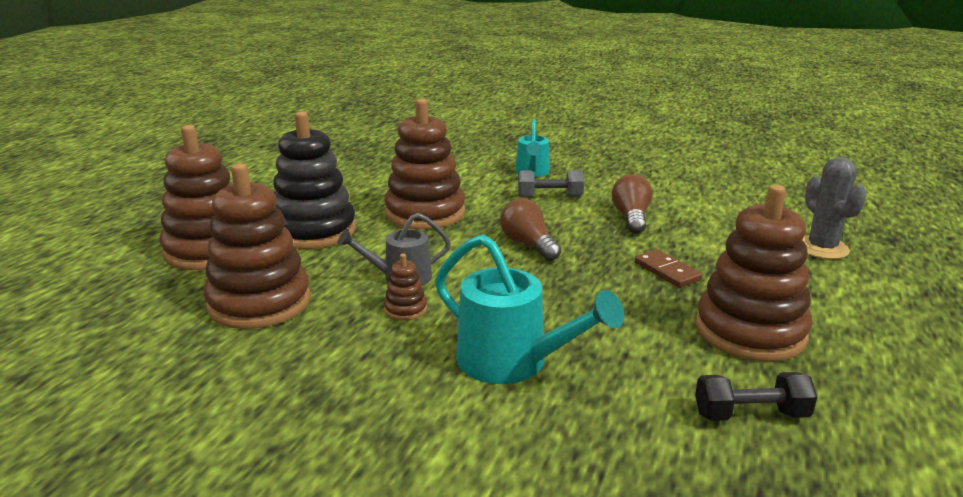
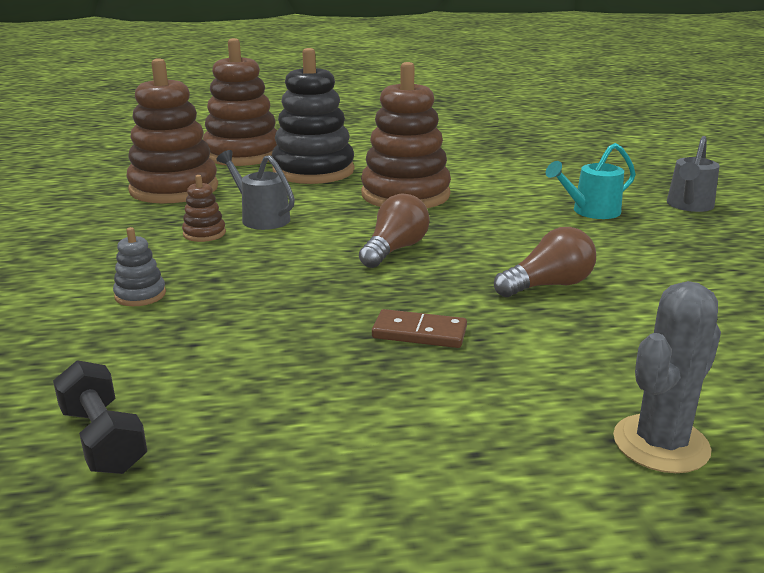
camera: 60 degrees right, 0 degrees up
(514, 363) = (140, 295): turquoise watering can -> grey stacking toy
(549, 197) = (536, 233): grey dumbbell -> none
(554, 148) = (688, 206): none -> grey watering can
(667, 271) = (419, 333): brown domino -> brown domino turned 75 degrees clockwise
(750, 331) = (307, 413): brown stacking toy -> none

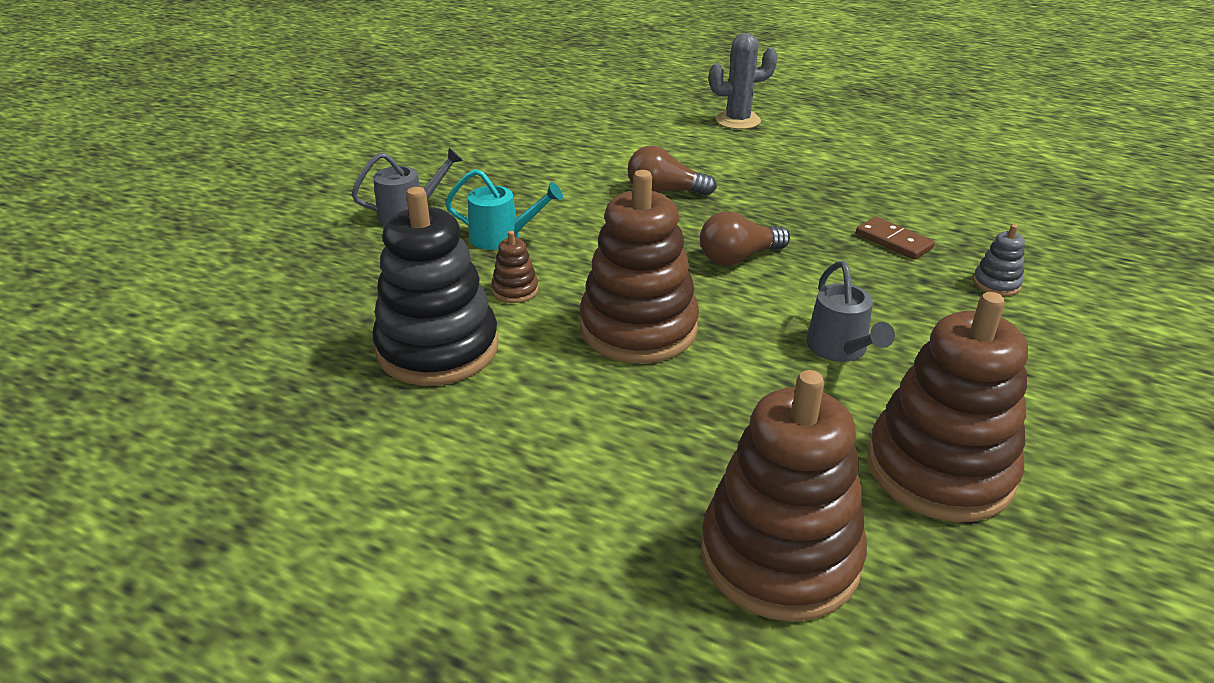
camera: 145 degrees left, 10 degrees up
(103, 439) = (1018, 194): black dumbbell -> none
(204, 234) = (918, 345): brown stacking toy -> brown stacking toy (515, 290)
(313, 171) = (700, 435): black stacking toy -> black stacking toy (438, 348)
(419, 333) = (794, 191): brown domino -> brown domino (893, 241)

